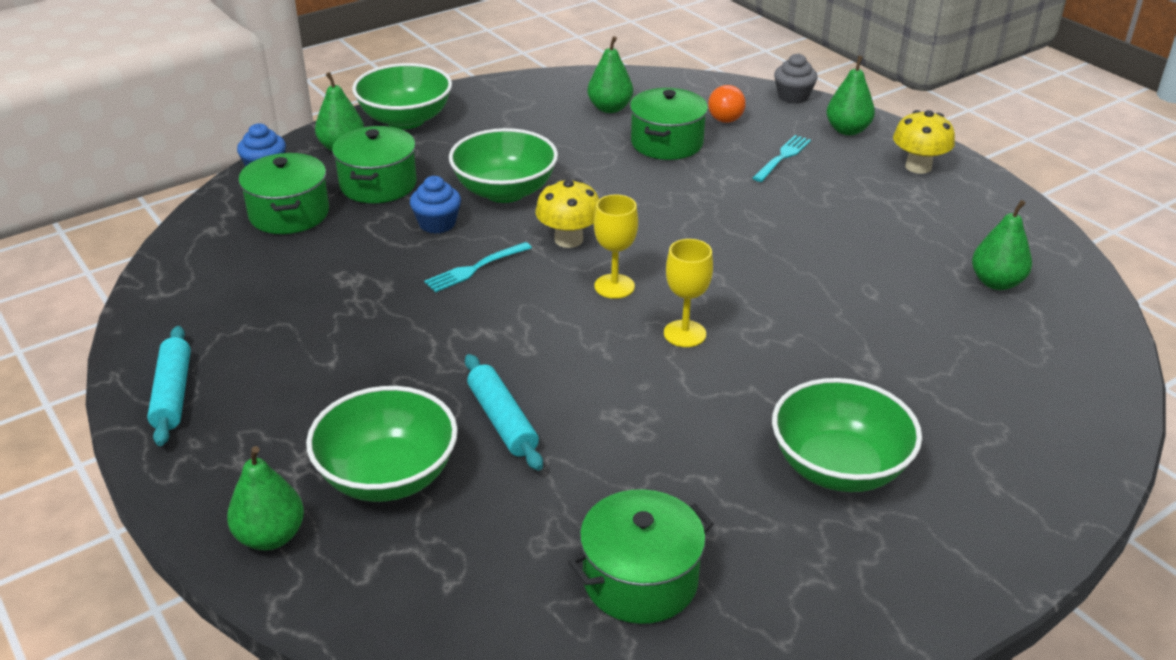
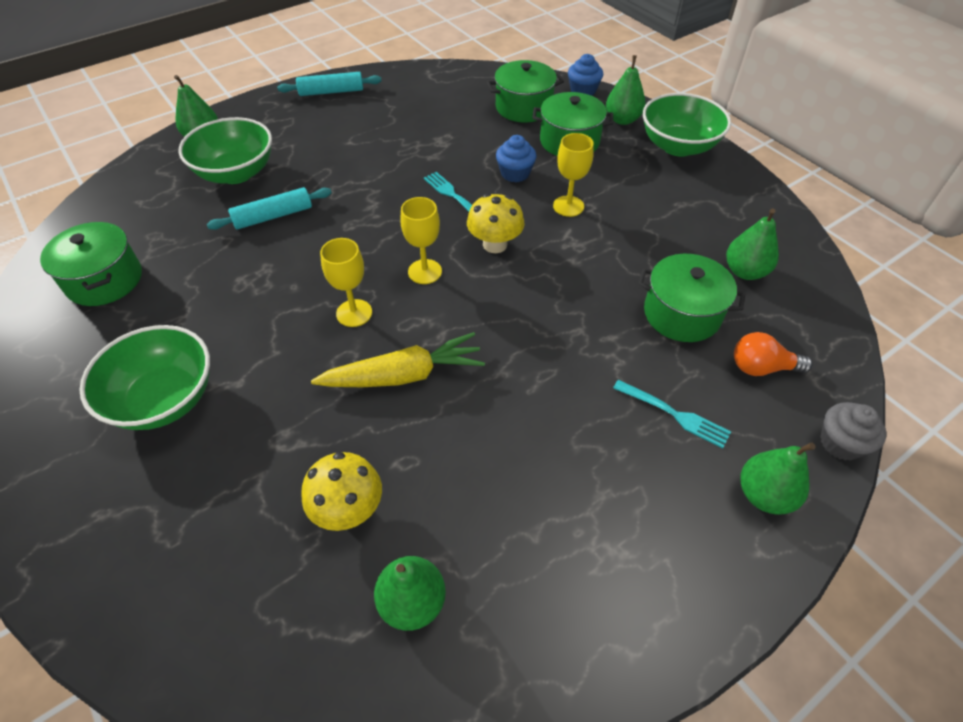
camera: 90 degrees right, 15 degrees up
(505, 191) = (568, 206): green bowl -> yellow goblet
(768, 295) = (403, 375): none -> yellow carrot
(918, 167) = (683, 567): yellow mushroom -> yellow mushroom (348, 509)

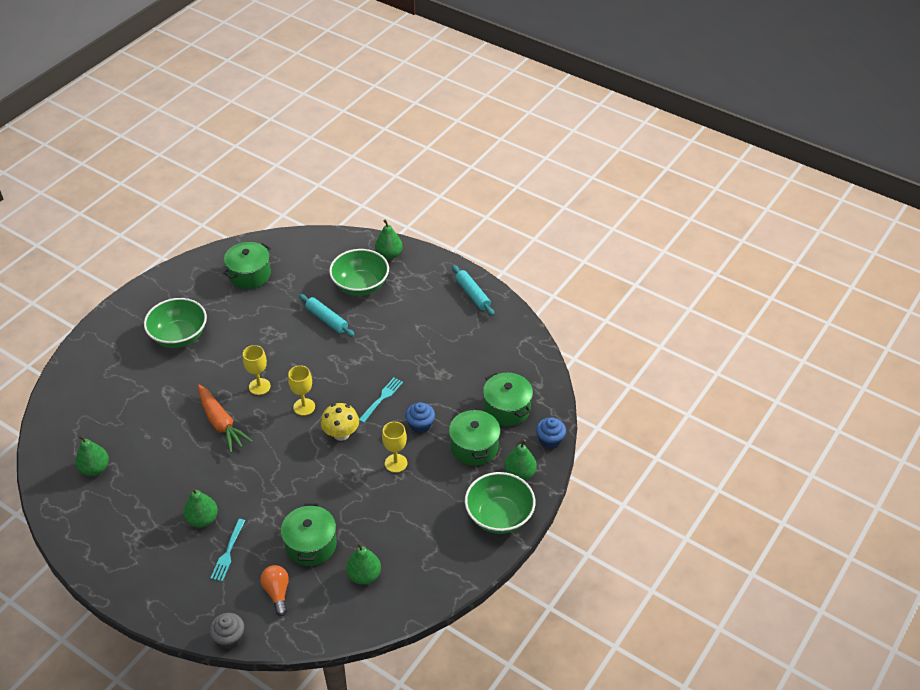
camera: 70 degrees right, 5 degrees down
(348, 509) = (135, 430): yellow mushroom -> none
(403, 375) = (221, 423): yellow carrot -> orange carrot
(764, 495) = (184, 601): green pear -> green pear (202, 519)

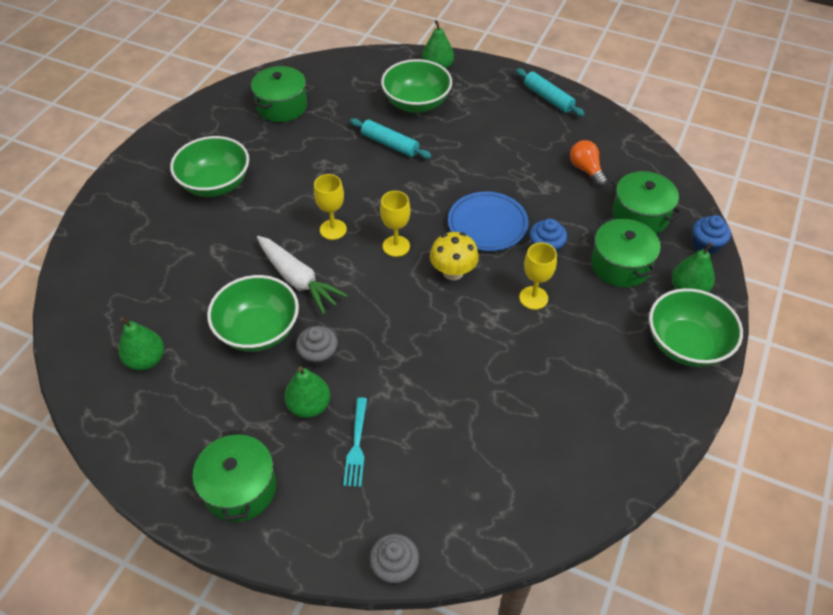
camera: 10 degrees left, 5 degrees up
(181, 458) = (258, 330): none -> green bowl
(220, 484) = (319, 356): none -> grey cupcake
(221, 423) = (298, 280): orange carrot -> white carrot
(277, 593) = (440, 491): orange light bulb -> orange light bulb (586, 170)
(311, 544) = (463, 417): green pot -> green pot (240, 488)
(364, 575) = (547, 448): green pear -> none
(381, 398) = (487, 224): turquoise fork -> blue plate

